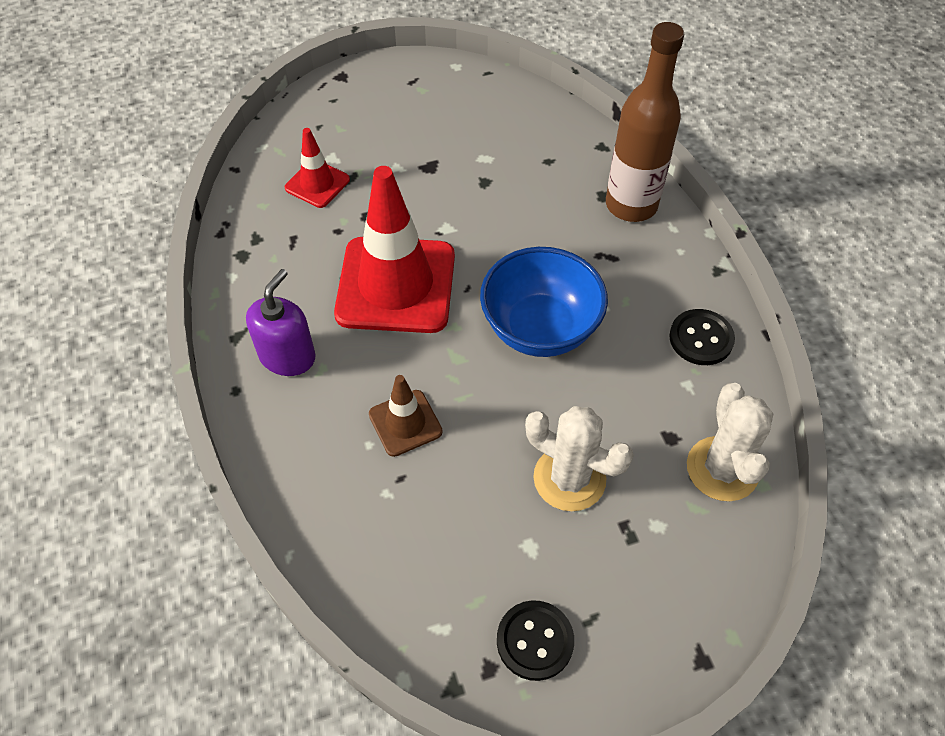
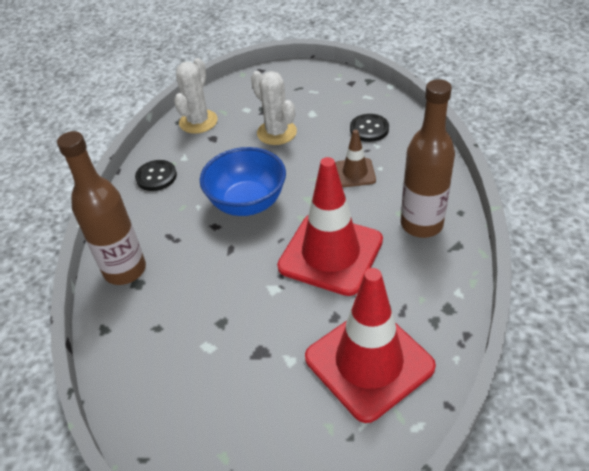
camera: 155 degrees left, 10 degrees down
(287, 356) = (421, 224): purple soap dispenser -> brown bottle
(317, 184) = (369, 362): red traffic cone -> red traffic cone, size x2.05
(535, 641) = (327, 86): black button -> black button (369, 129)

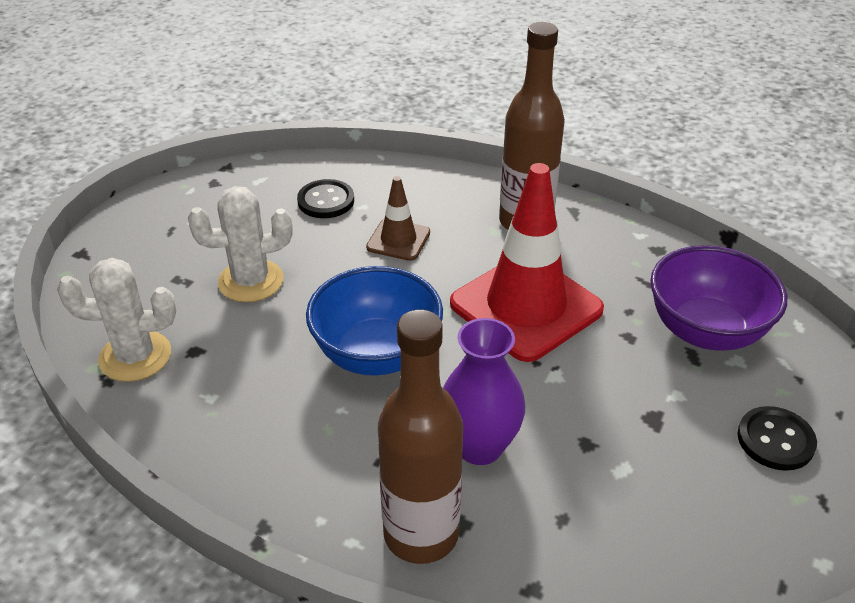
camera: 70 degrees left, 5 degrees down
(156, 177) = (227, 443): black button -> black button (775, 440)
(196, 272) = (479, 446): none -> purple vase
(198, 122) = (135, 356): white cactus -> white cactus turned 45 degrees counterclockwise
(369, 362) = (706, 331): red traffic cone -> purple bowl

